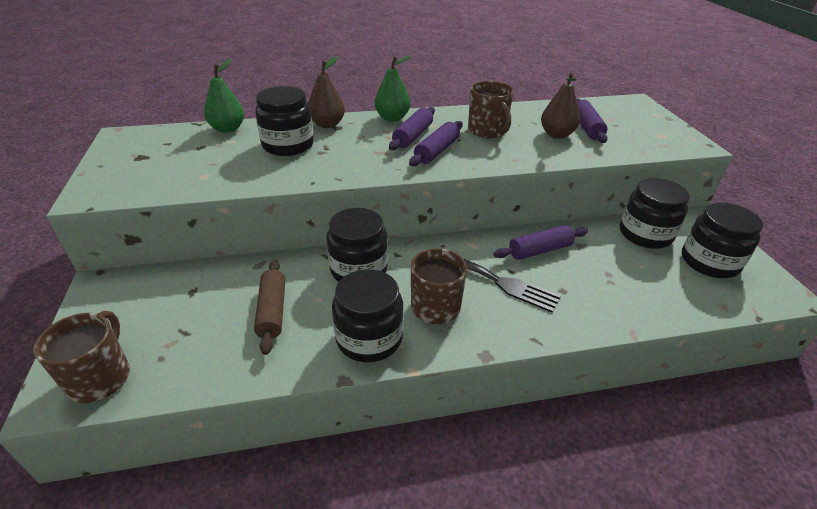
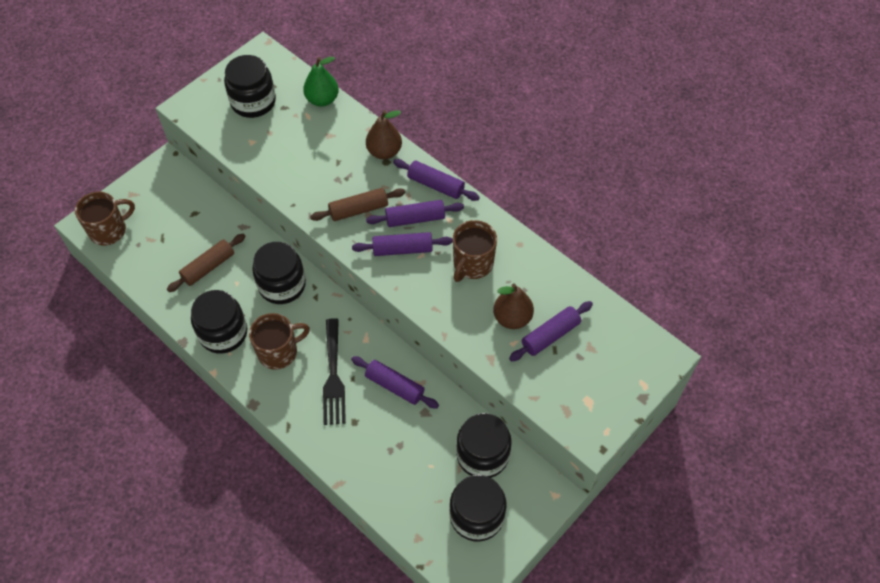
camera: 55 degrees right, 20 degrees up
(288, 145) = (330, 153): black jar -> black jar (253, 102)
(368, 154) = (358, 210): none -> brown rolling pin
(392, 118) = (435, 185): green pear -> purple rolling pin

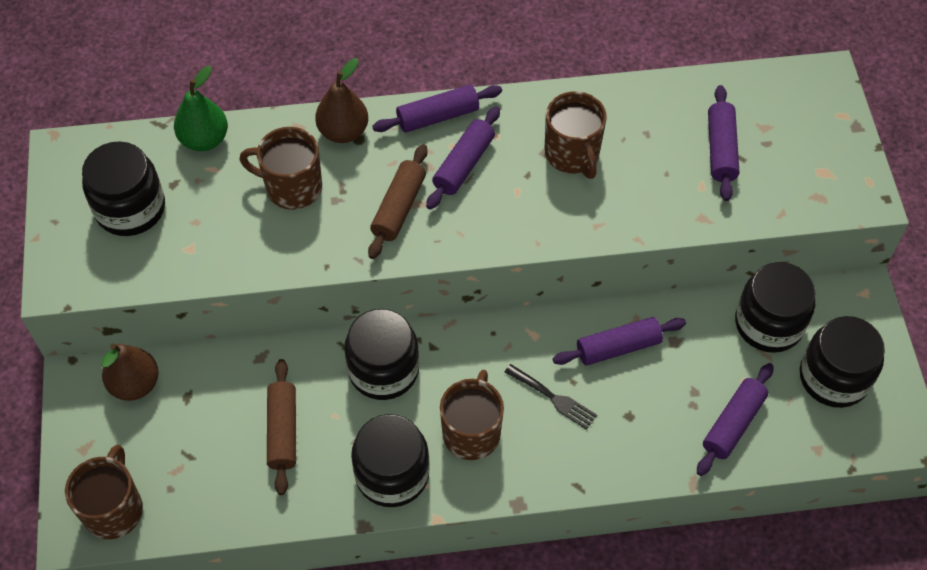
camera: 50 degrees left, 0 degrees up
(328, 155) = (292, 187): none -> brown mug
(333, 376) = (553, 398): black fork -> black fork, size x0.62
(402, 249) = (493, 203): purple rolling pin -> purple rolling pin (733, 424)
(512, 318) = (671, 166): brown pear -> brown pear (135, 384)

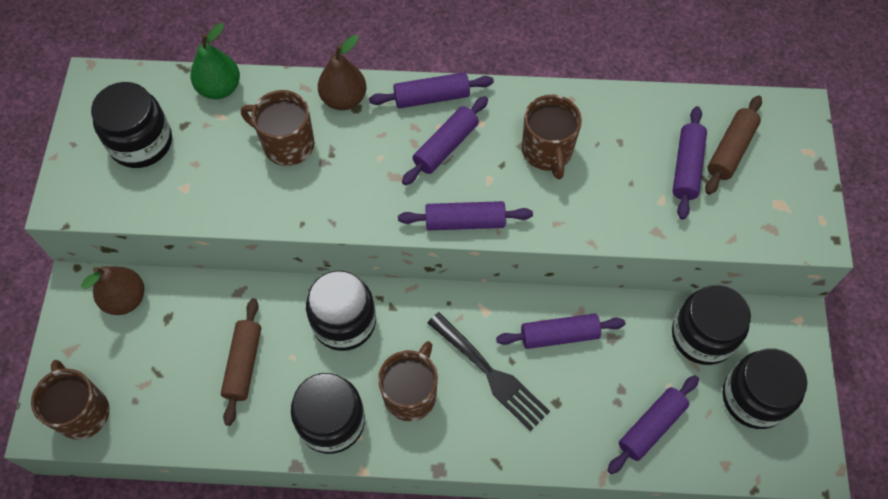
camera: 10 degrees right, 5 degrees up
(114, 509) = (82, 411): brown mug -> brown mug turned 45 degrees counterclockwise
(399, 208) = (378, 178): brown rolling pin -> brown rolling pin (730, 150)
(500, 238) = (465, 221): none -> purple rolling pin
(553, 398) = (491, 374): black fork -> black fork, size x1.61

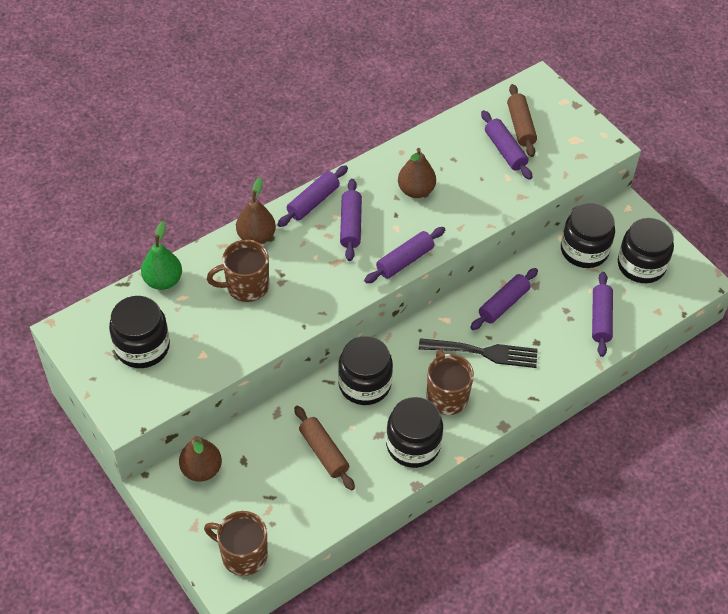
camera: 40 degrees left, 10 degrees down
(547, 151) = (416, 190): brown mug -> brown pear

